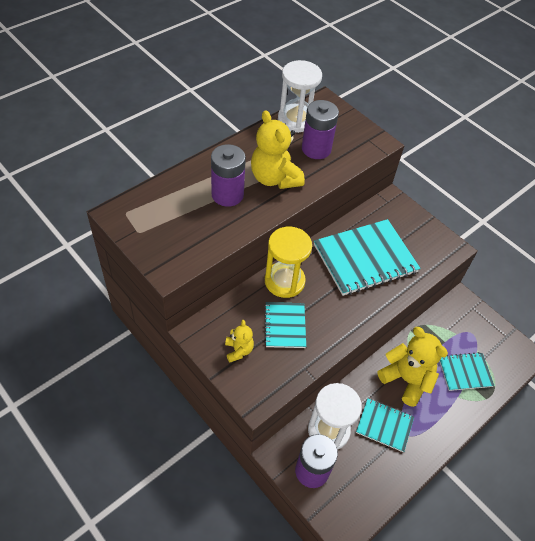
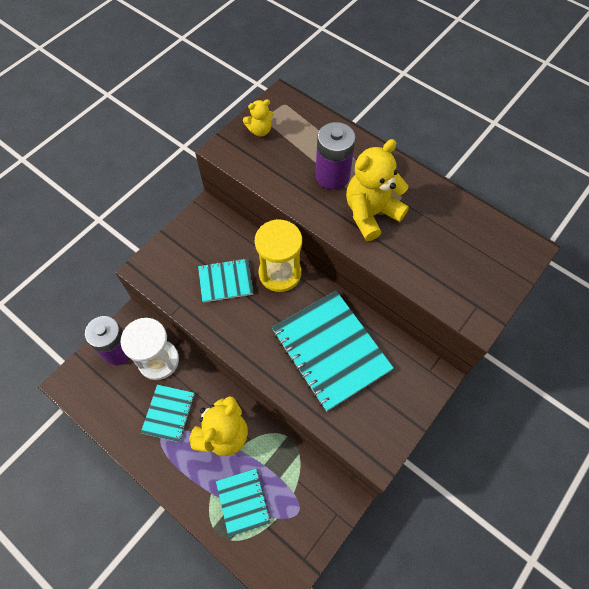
camera: 85 degrees right, 10 degrees up
(238, 350) = (192, 247): yellow teddy bear -> yellow teddy bear (260, 130)
(296, 120) = (477, 221): white hourglass -> none
(316, 149) = (435, 248): purple battery -> none

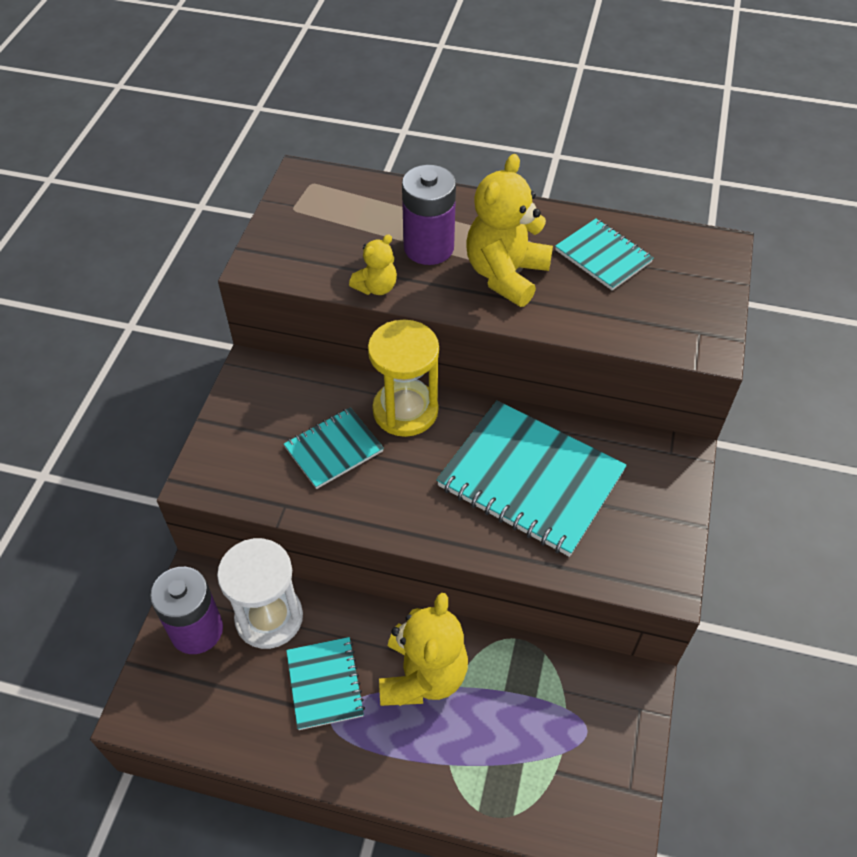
camera: 25 degrees left, 10 degrees down
(243, 502) = (502, 754): turquoise notebook -> turquoise notebook (603, 256)
(260, 130) = (296, 225): yellow teddy bear -> yellow teddy bear (376, 287)

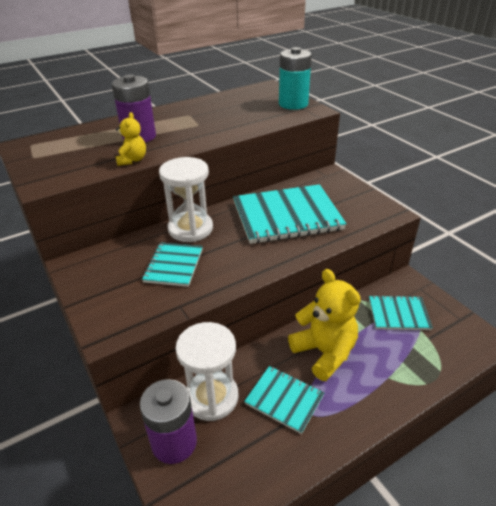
camera: 45 degrees left, 15 degrees down
(405, 410) = (190, 229): yellow hourglass -> white hourglass
(506, 275) = (193, 128): yellow teddy bear -> none
(603, 256) = (227, 106): turquoise notebook -> turquoise notebook (398, 314)
(698, 314) = (293, 104): none -> turquoise battery

